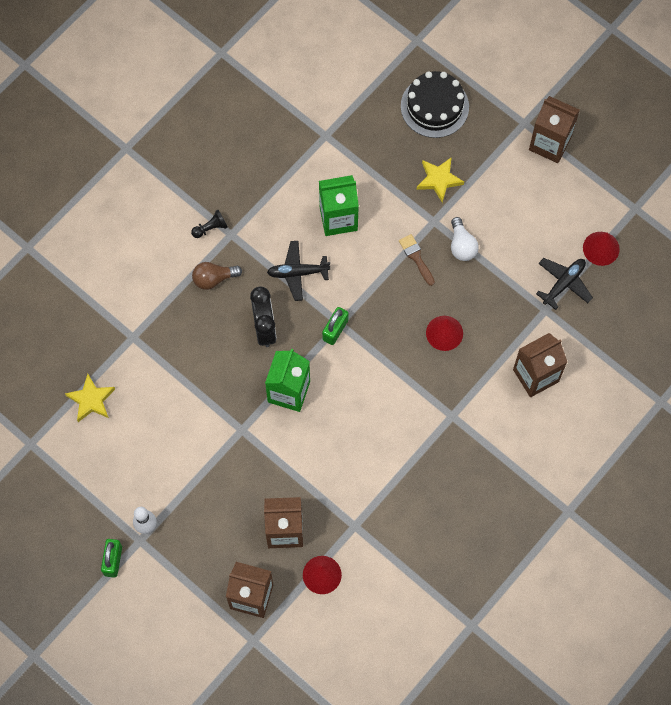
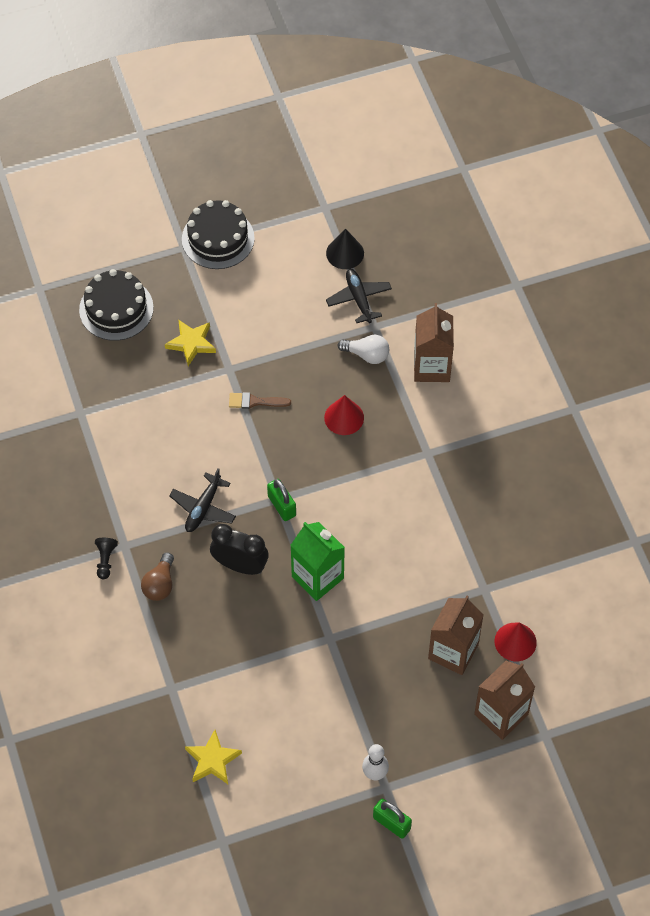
camera: 60 degrees left, 10 degrees down
(338, 218) = (172, 445): green carton -> none
(462, 245) = (268, 359): white light bulb -> white light bulb (367, 355)
(550, 143) = (218, 238): brown carton -> black cake
(601, 248) = (345, 253): red cone -> black cone

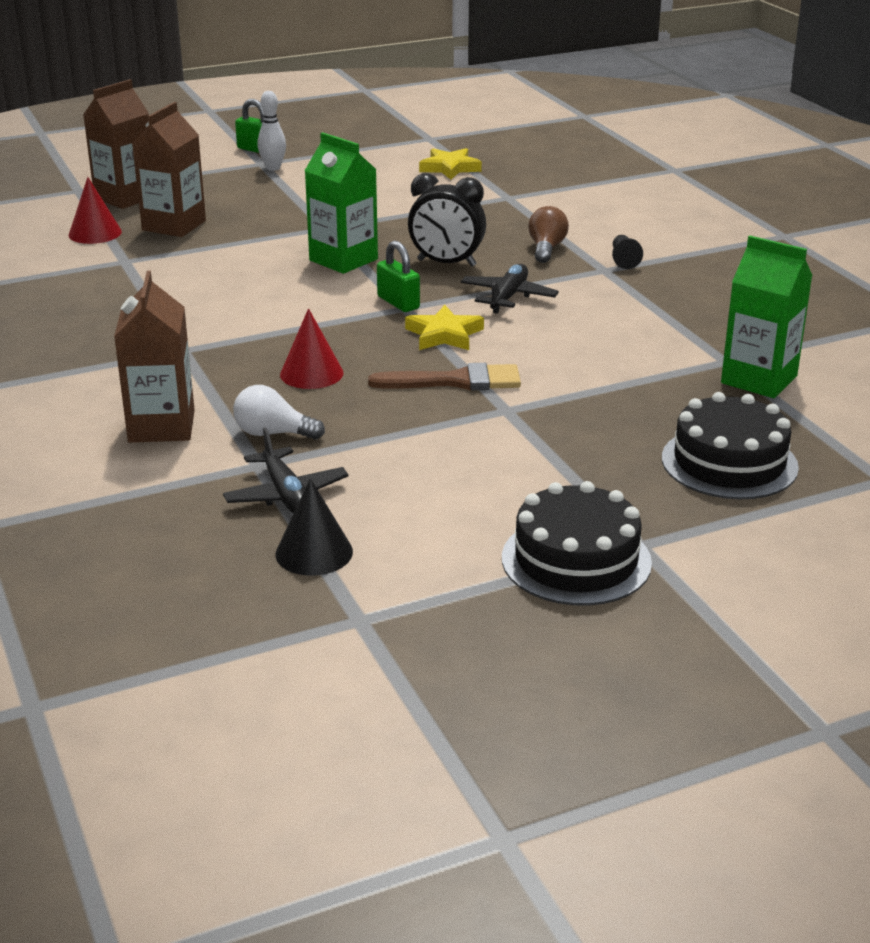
camera: 175 degrees right, 30 degrees down
(68, 389) = (759, 379): none -> green carton
(191, 343) = (579, 431): yellow star -> yellow star (444, 334)
(255, 402) = (455, 381): brown brush -> brown brush, size x1.51

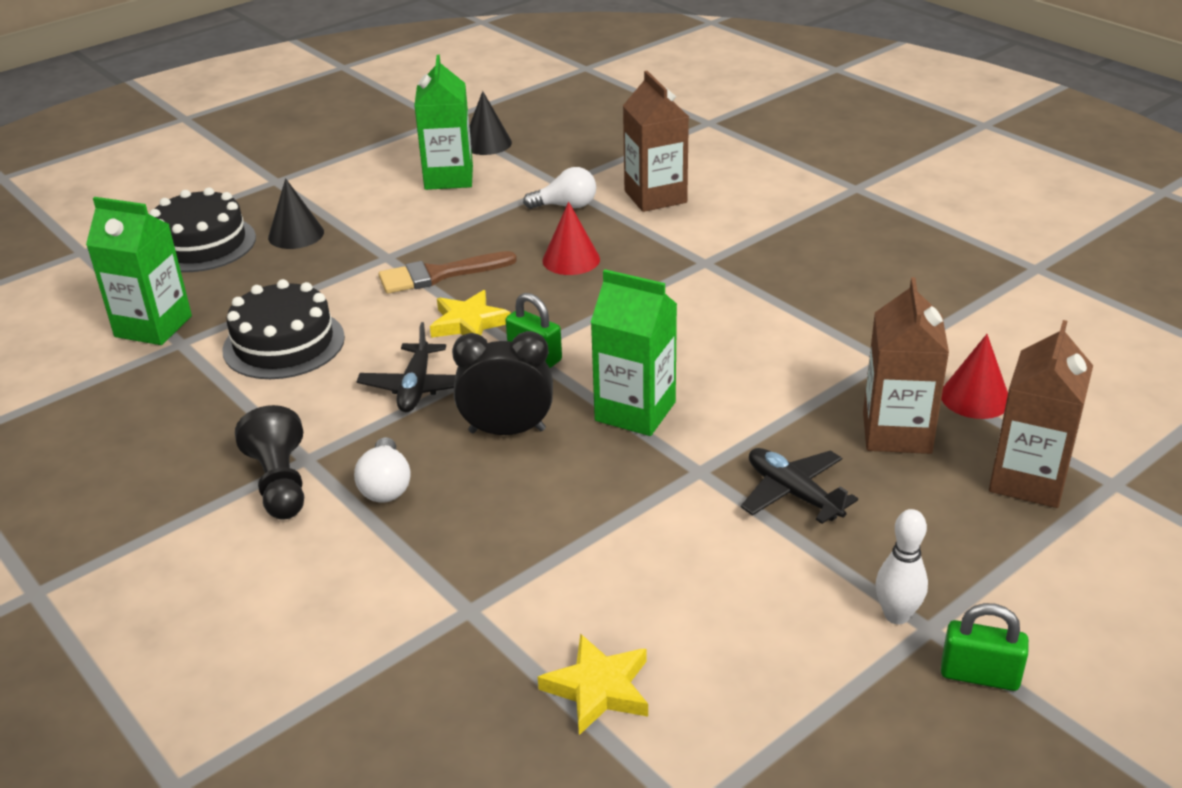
camera: 165 degrees right, 5 degrees up
(286, 494) = (527, 170): black plane -> black plane (793, 493)
(395, 502) = (449, 178): none -> green carton
(546, 249) = (386, 486): brown light bulb -> white light bulb
(576, 560) = (318, 165): black cake -> black cake (284, 343)
(611, 454) = (296, 234): none -> black cone
(623, 260) = (280, 483): black pawn -> black pawn, size x1.67

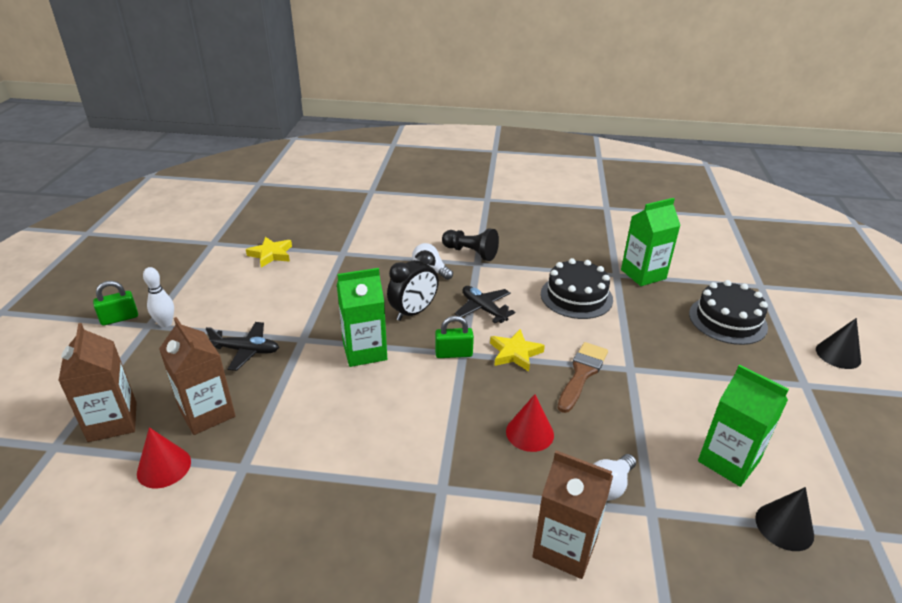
camera: 135 degrees right, 0 degrees up
(296, 234) = (703, 353): black cone -> black cone (838, 355)

